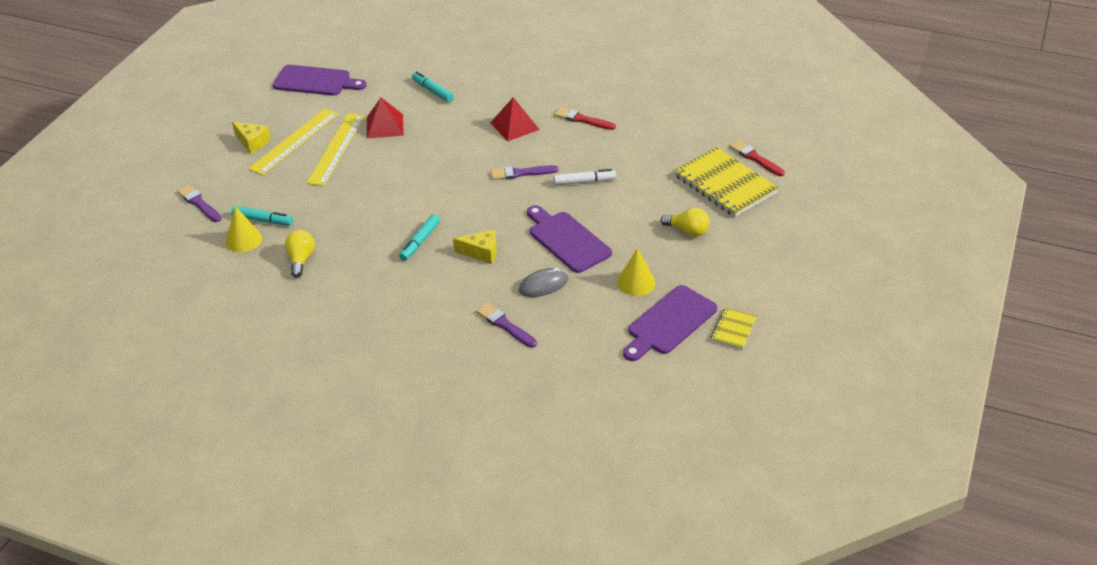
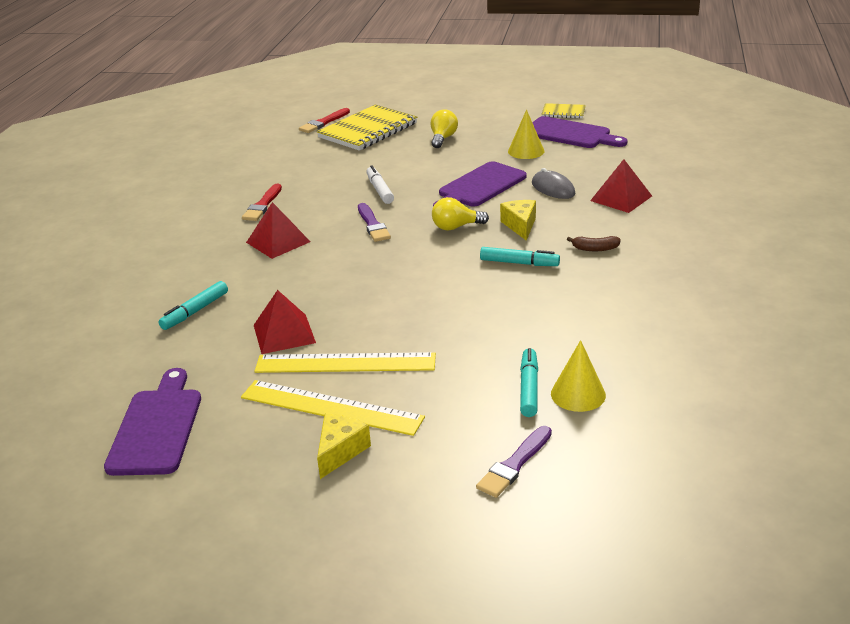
camera: 100 degrees left, 10 degrees down
(301, 259) = (592, 336): yellow light bulb -> yellow light bulb (456, 227)
(421, 288) = (595, 249): none -> brown banana
(504, 325) = (621, 198): purple brush -> red pyramid

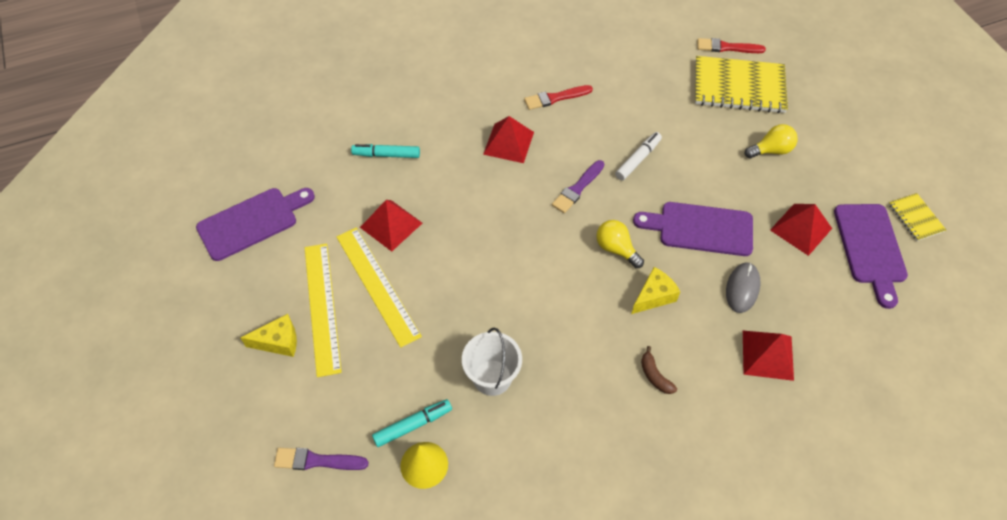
camera: 55 degrees right, 25 degrees up
(519, 263) = (589, 327): turquoise marker -> none
(520, 327) = (492, 377): none -> white bucket
(526, 151) = (801, 229): yellow cone -> red pyramid

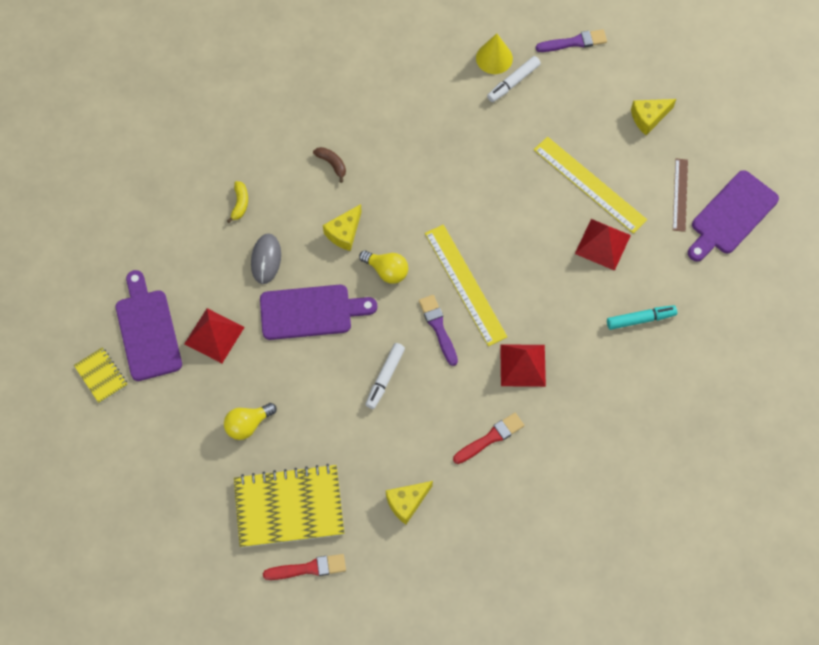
camera: 165 degrees right, 10 degrees up
(290, 253) = (680, 194): none -> brown ruler
(322, 307) = (627, 154): yellow ruler -> yellow ruler (465, 284)
(413, 425) = (513, 82): turquoise marker -> white marker
(492, 377) = (464, 131): white bucket -> none
(577, 188) = (438, 327): purple brush -> purple brush turned 45 degrees counterclockwise
(638, 71) = (406, 503): none -> yellow cheese
(767, 355) = (240, 204): red pyramid -> yellow banana

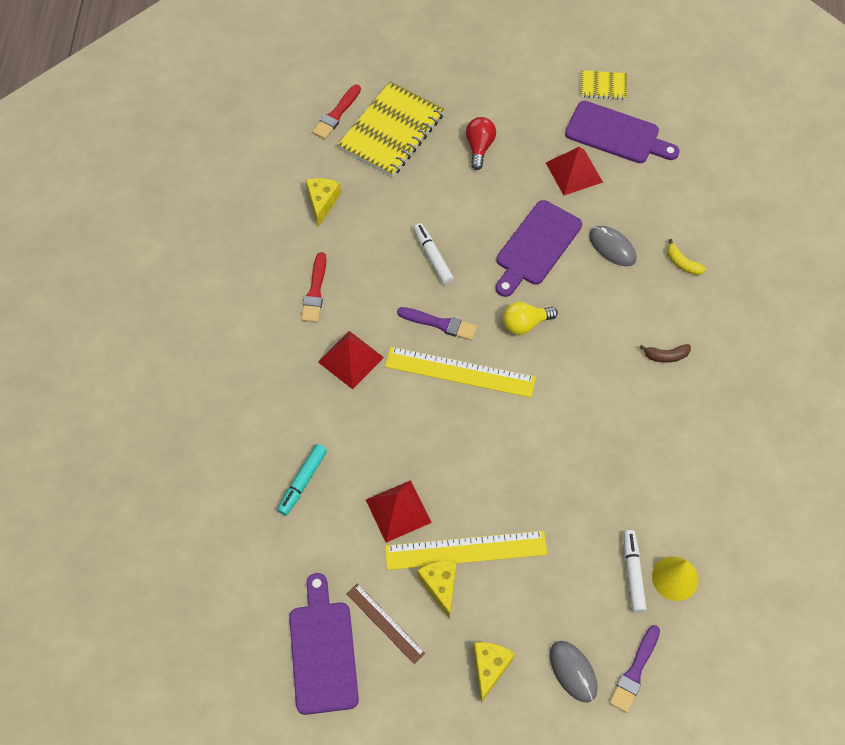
camera: 130 degrees right, 5 degrees down
(248, 424) = (479, 147): yellow light bulb -> red light bulb
(344, 233) = (589, 318): yellow cheese -> yellow cheese (440, 586)
(606, 73) = (573, 671): none -> grey mouse

